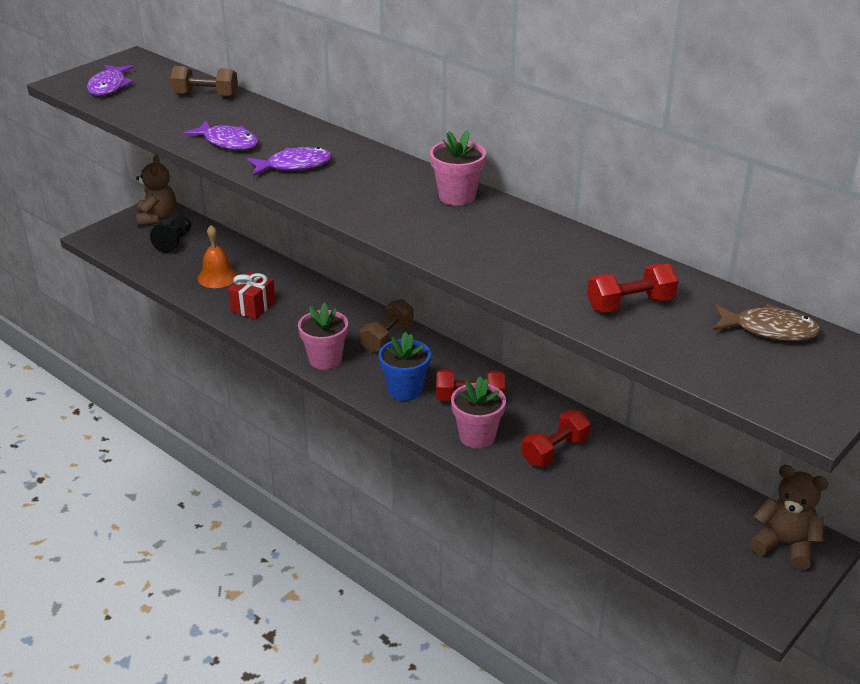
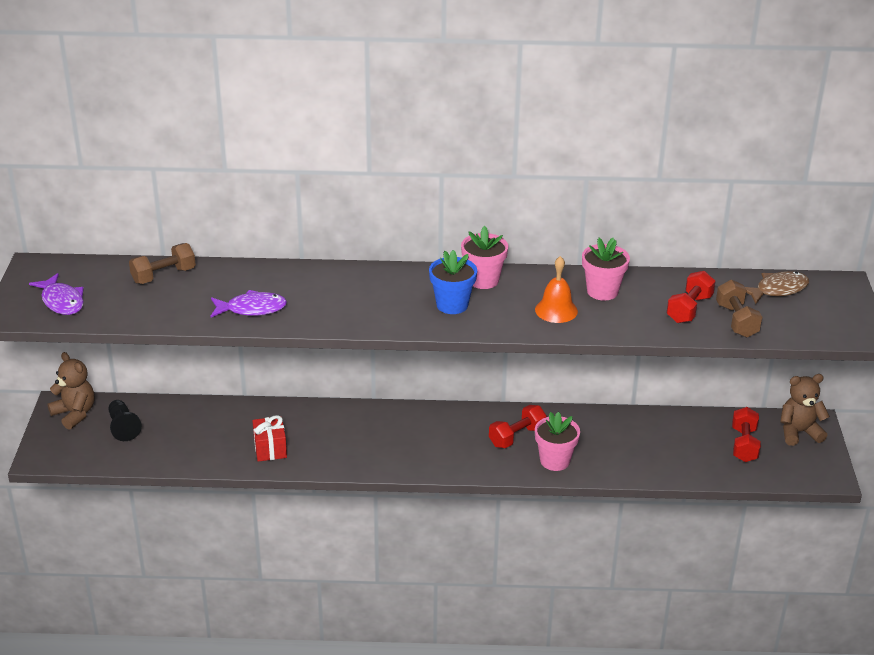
camera: 40 degrees left, 0 degrees up
(217, 277) = (205, 439): orange bell -> orange bell (556, 310)
(294, 165) = (334, 306): purple fish -> none
(325, 359) = (382, 461): pink flower pot -> pink flower pot (602, 291)
(387, 338) = (405, 422): brown dumbbell -> brown dumbbell (736, 321)
(405, 390) = (467, 454): blue flower pot -> blue flower pot (452, 305)
(555, 451) = (613, 444): red dumbbell -> red dumbbell (744, 445)

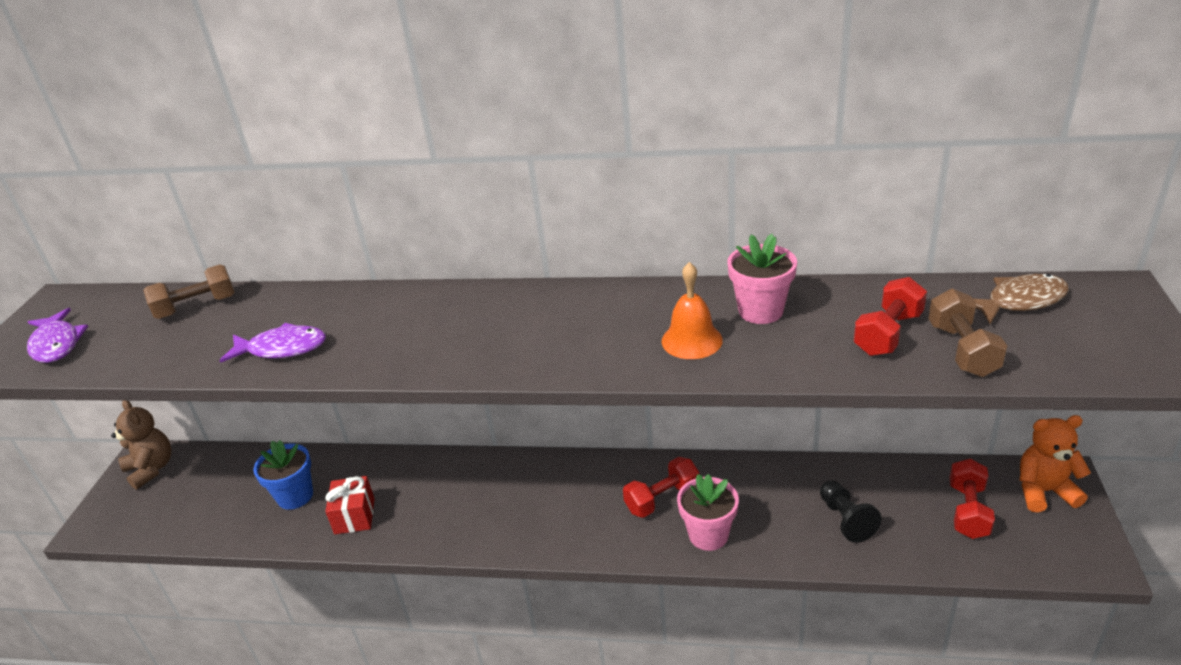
camera: 10 degrees right, 0 degrees up
(123, 427) = (197, 486): black pawn -> black pawn (846, 519)
(452, 305) = (547, 336): blue flower pot -> blue flower pot (295, 496)
(483, 280) = (597, 300): pink flower pot -> none
(799, 432) = (1044, 491): brown teddy bear -> orange teddy bear

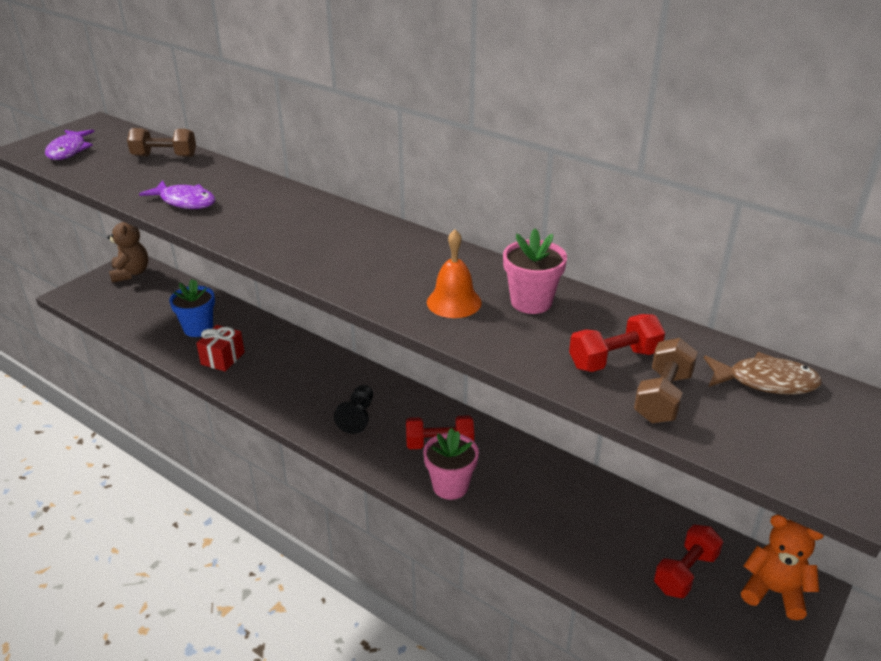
camera: 25 degrees right, 0 degrees up
(846, 519) = (570, 528): black pawn -> black pawn (357, 417)

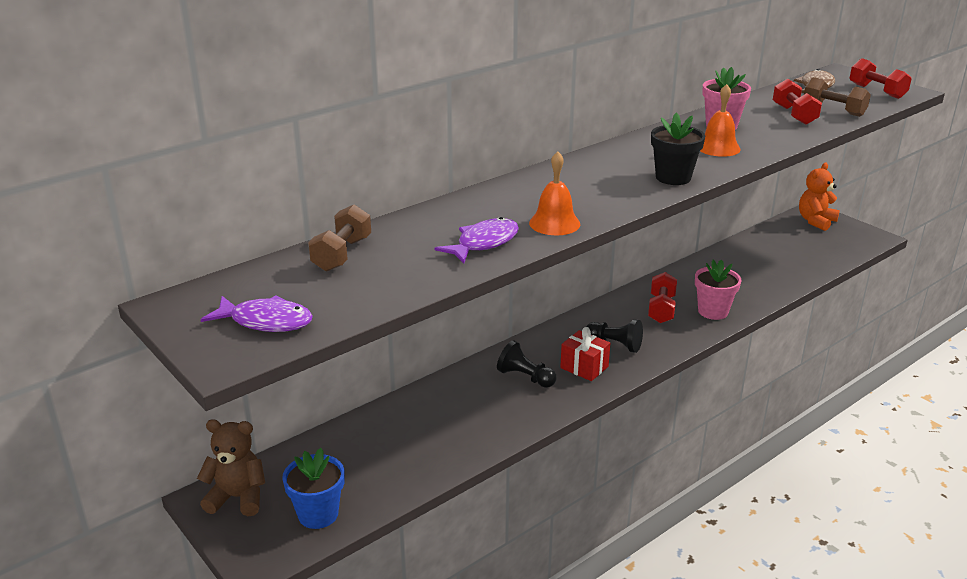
camera: 75 degrees left, 5 degrees down
(198, 328) = (416, 437): blue flower pot -> blue flower pot (318, 514)
(223, 358) = (487, 420): red gift -> red gift (584, 367)
(227, 226) = (554, 223): none -> orange bell
(288, 369) = (525, 377): none -> black pawn
(351, 278) = (673, 177): none -> black flower pot
(685, 572) = (801, 243): red dumbbell -> red dumbbell (877, 91)

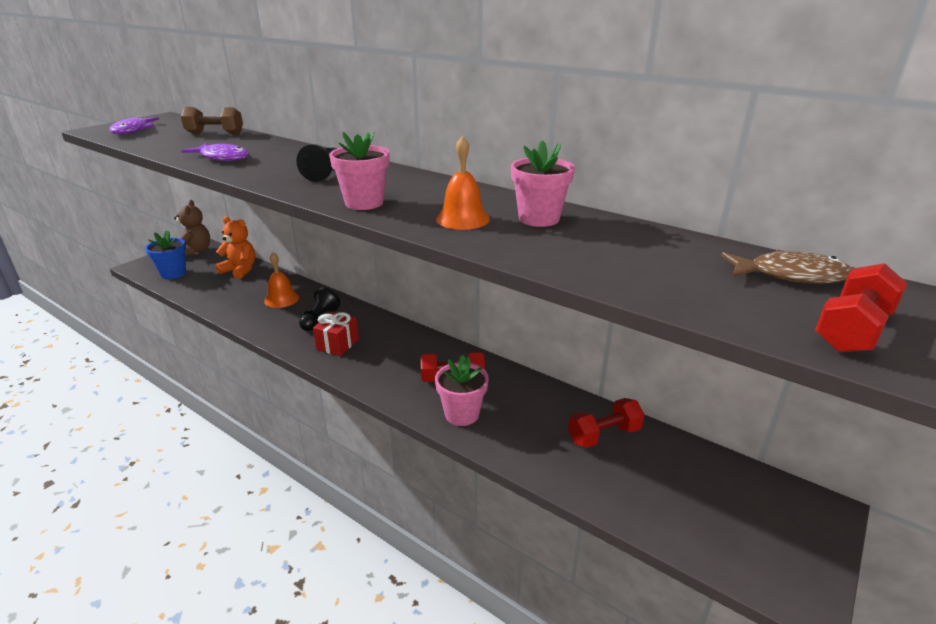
camera: 75 degrees right, 0 degrees up
(554, 223) = (255, 172): orange bell -> orange bell (281, 299)
(615, 344) = (378, 356): black pawn -> black pawn (325, 174)
(673, 177) = (364, 203): black flower pot -> pink flower pot
(794, 115) = (627, 259): red dumbbell -> red dumbbell (604, 435)
(816, 221) = (791, 512): orange teddy bear -> orange teddy bear (240, 270)
(833, 110) = (684, 287): brown dumbbell -> none

